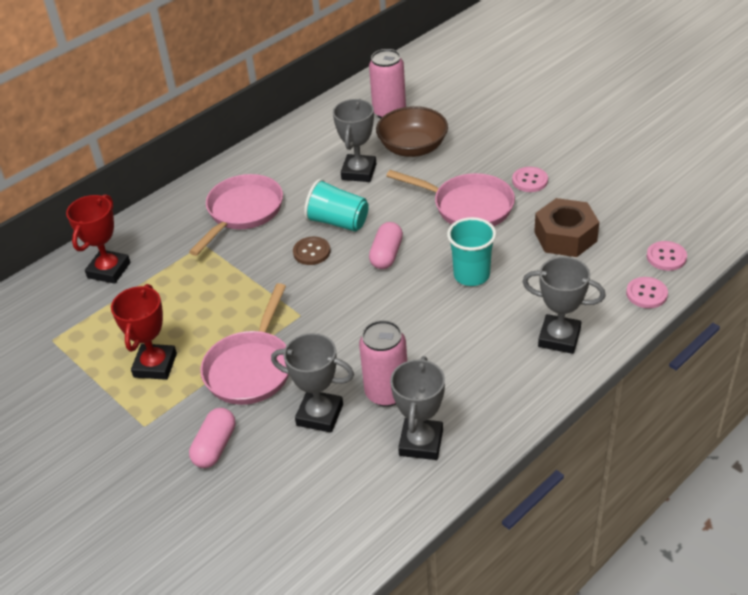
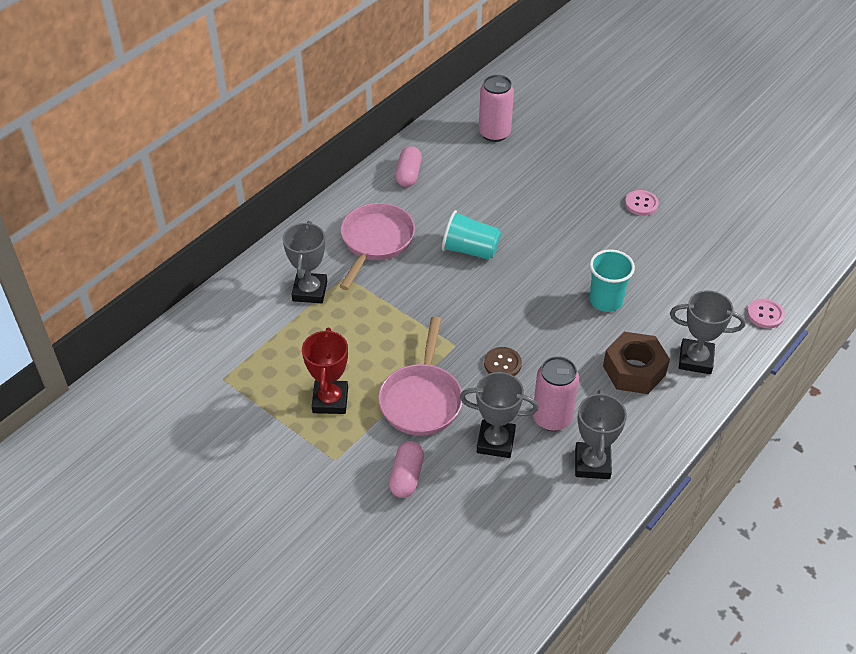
camera: 10 degrees left, 5 degrees up
(109, 270) = (259, 305): red trophy -> none
(311, 252) = (452, 281): brown button -> brown button (502, 364)
(359, 172) = (478, 197): grey trophy -> grey trophy (310, 291)
(386, 255) = (523, 282): pink capsule -> pink capsule (408, 174)
(413, 148) = (525, 171): brown bowl -> none
(468, 206) = (589, 231): pink pan -> none
(565, 236) = (683, 260): brown nut -> brown nut (634, 370)
(666, 257) = (777, 278): pink button -> none

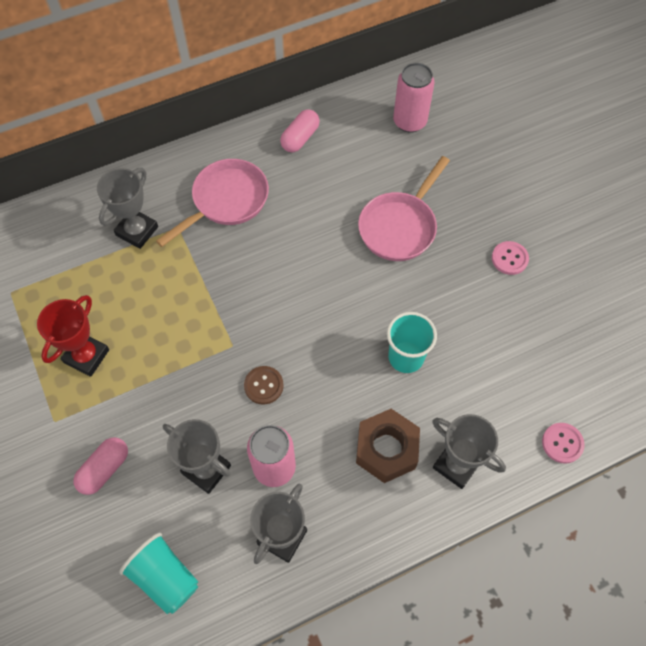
camera: 25 degrees right, 15 degrees up
(421, 399) = (167, 392): pink pan -> pink pan (400, 227)
(470, 250) = (308, 245): turquoise cup -> turquoise cup (165, 577)

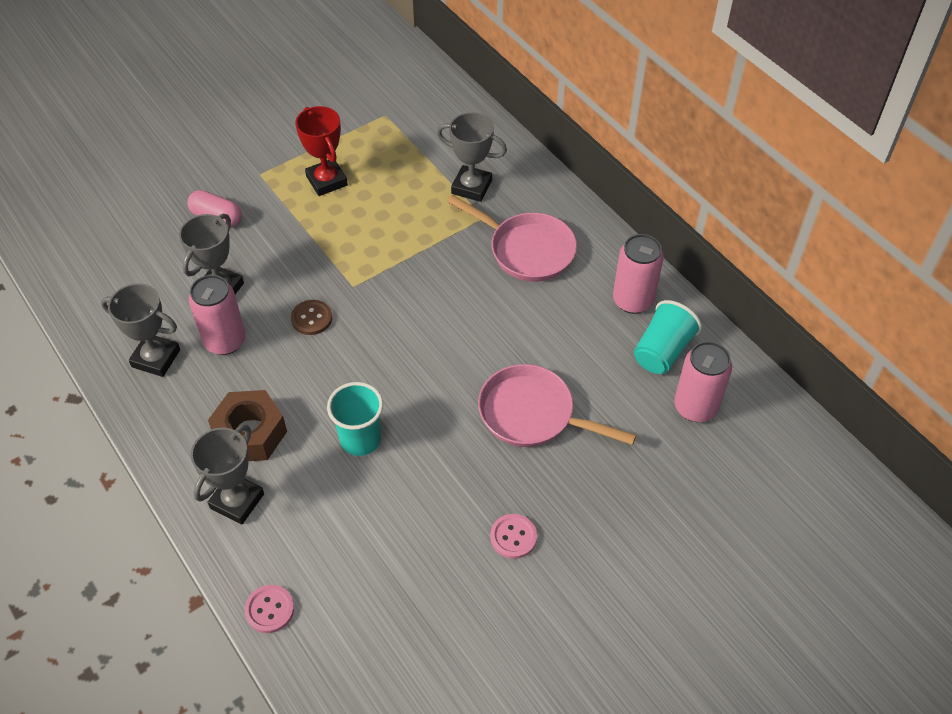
camera: 80 degrees right, 10 degrees down
(86, 356) = (326, 181): red trophy -> red trophy turned 45 degrees clockwise
(165, 577) = (119, 279): turquoise cup -> turquoise cup (662, 351)
(300, 138) = (633, 300): pink capsule -> pink can

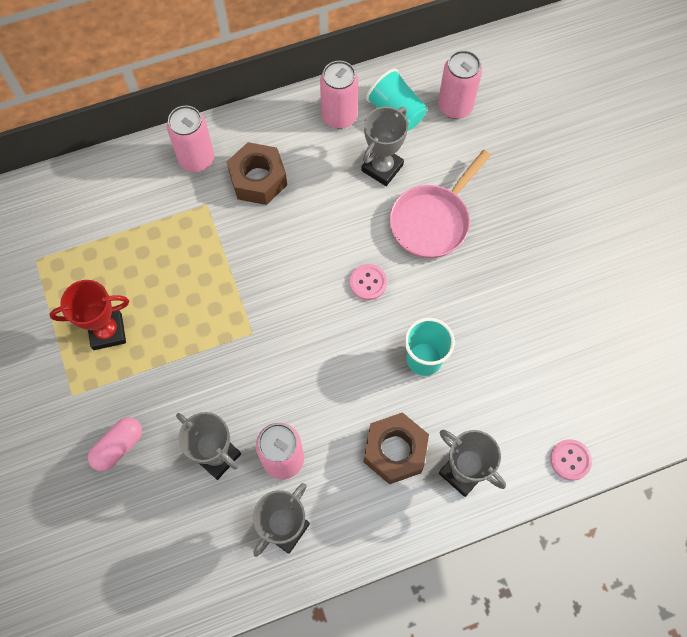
camera: 75 degrees left, 15 degrees up
(311, 318) = (280, 376): brown button -> none
(471, 187) = (165, 205): grey trophy -> grey trophy (382, 168)
(513, 537) = (541, 264): pink button -> pink button (368, 282)
(527, 250) = (258, 179): pink pan -> brown nut
(531, 197) = (197, 159): none -> pink can

